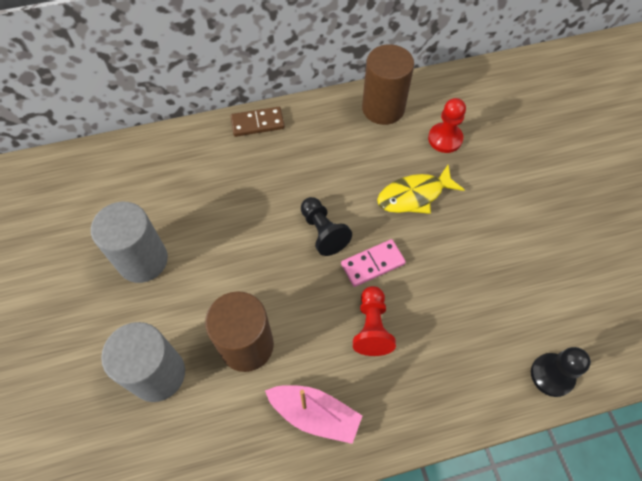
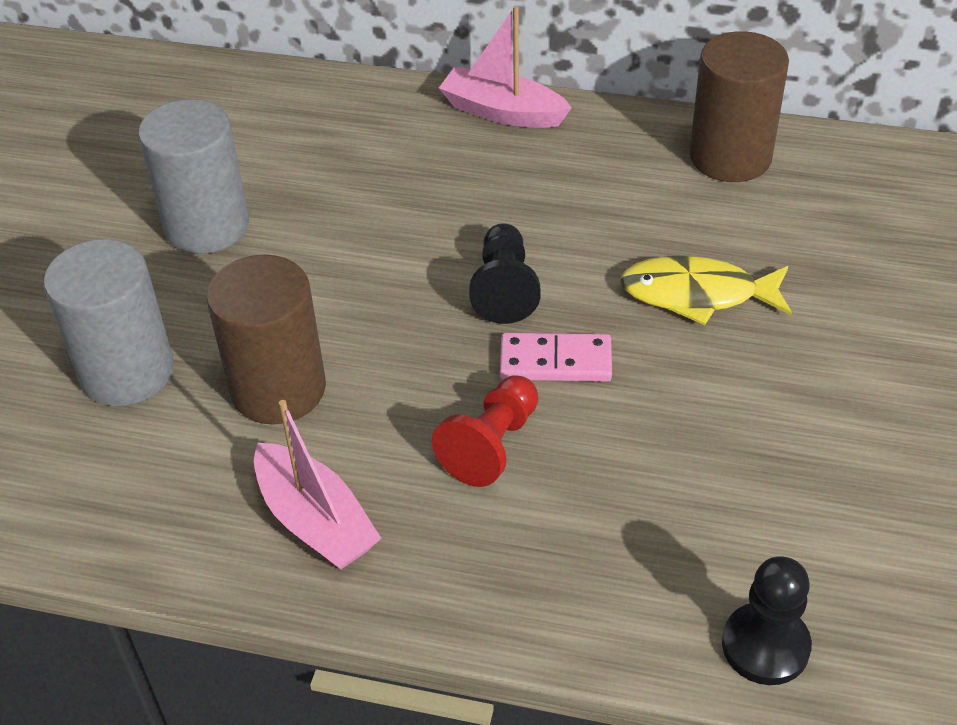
camera: 30 degrees right, 15 degrees down
(257, 123) = (502, 112): brown domino -> pink boat
(445, 139) = (813, 234): red pawn -> none

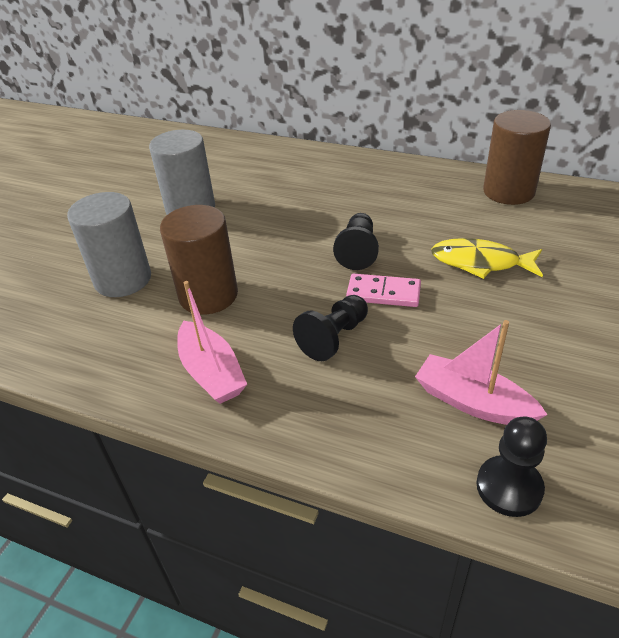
camera: 10 degrees right, 5 degrees down
(491, 445) = (334, 338): red pawn -> black pawn
(502, 112) = (373, 163): pink boat -> pink boat (473, 402)

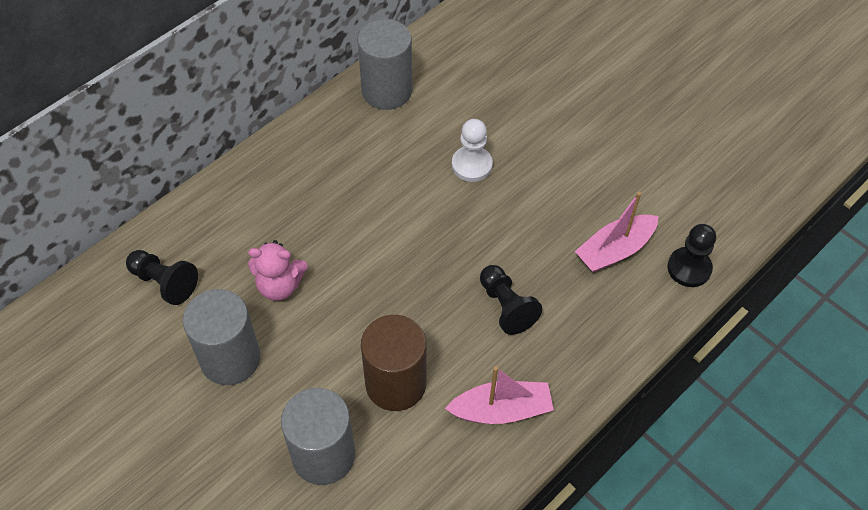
camera: 70 degrees left, 15 degrees up
(268, 208) = (280, 286): none -> pink teddy bear
(358, 251) = (403, 241): black pawn -> black pawn (164, 282)
(383, 293) = (471, 249): pink domino -> none
(480, 262) = (472, 165): yellow fish -> white pawn
(508, 191) = (387, 91): brown cylinder -> grey cylinder

